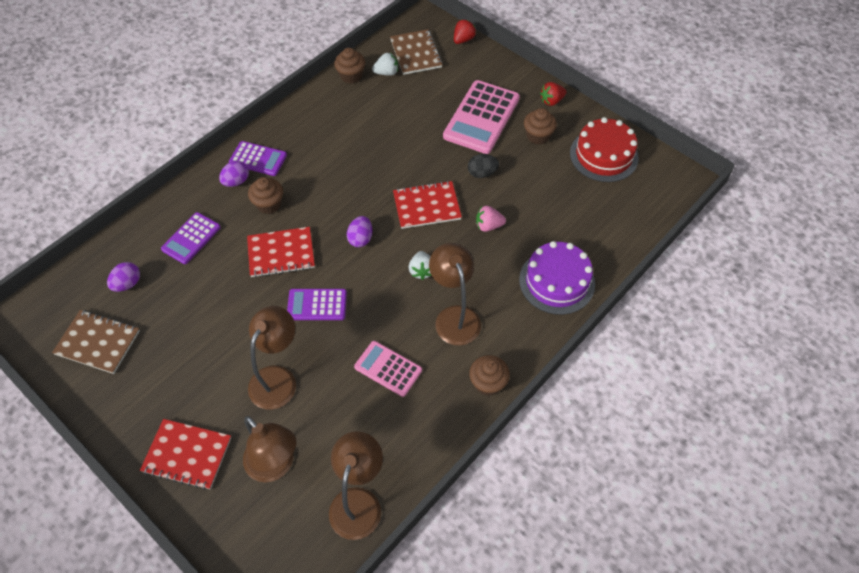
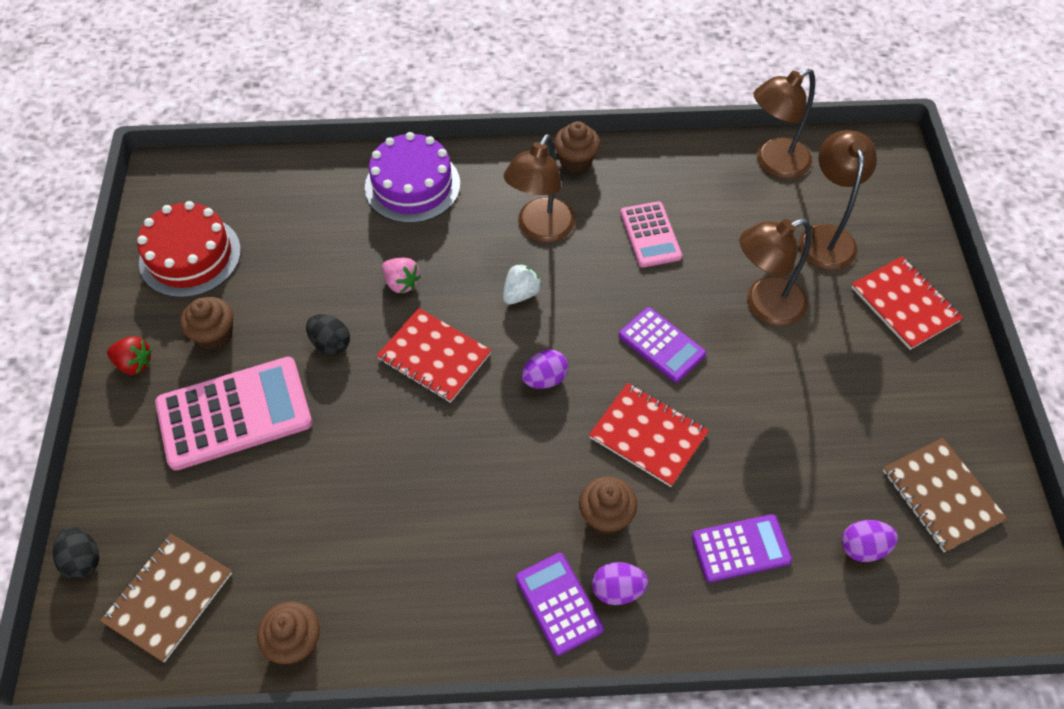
camera: 135 degrees left, 0 degrees up
(386, 73) = (246, 599): white strawberry -> none
(463, 40) = (83, 560): red strawberry -> black egg

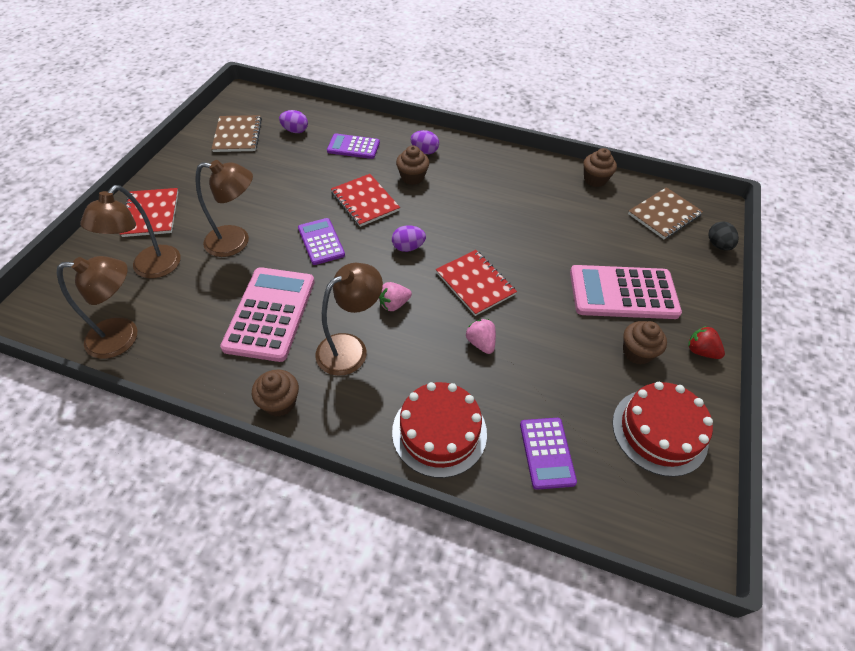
camera: 160 degrees left, 5 degrees down
(331, 343) = (547, 316): black egg -> none
(412, 185) = (439, 432): purple cake -> red cake
(521, 294) = (394, 304): white strawberry -> pink strawberry
(559, 603) = (456, 155): purple calculator -> purple calculator (547, 453)
(650, 235) = (270, 314): pink calculator -> pink calculator, size x1.72

